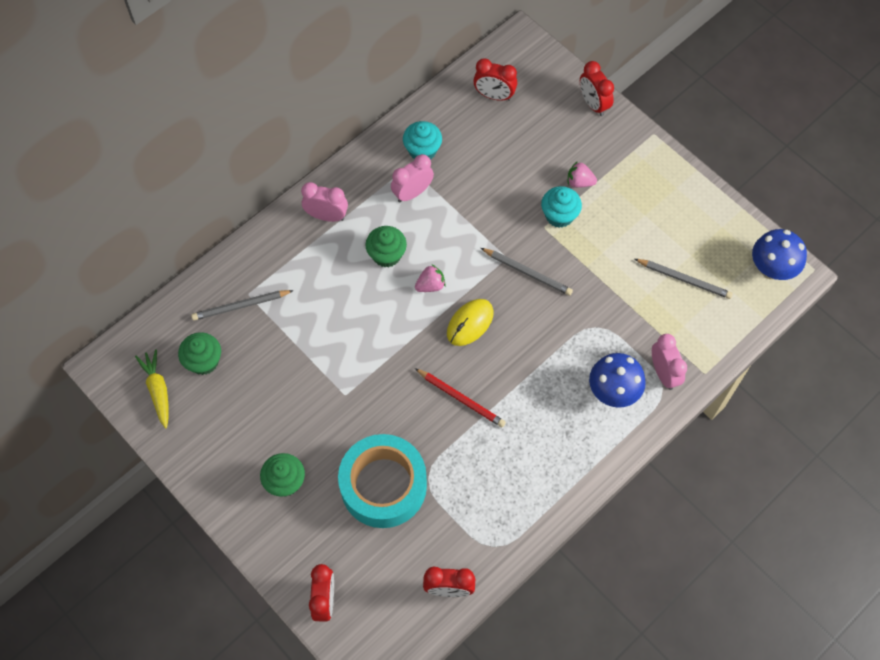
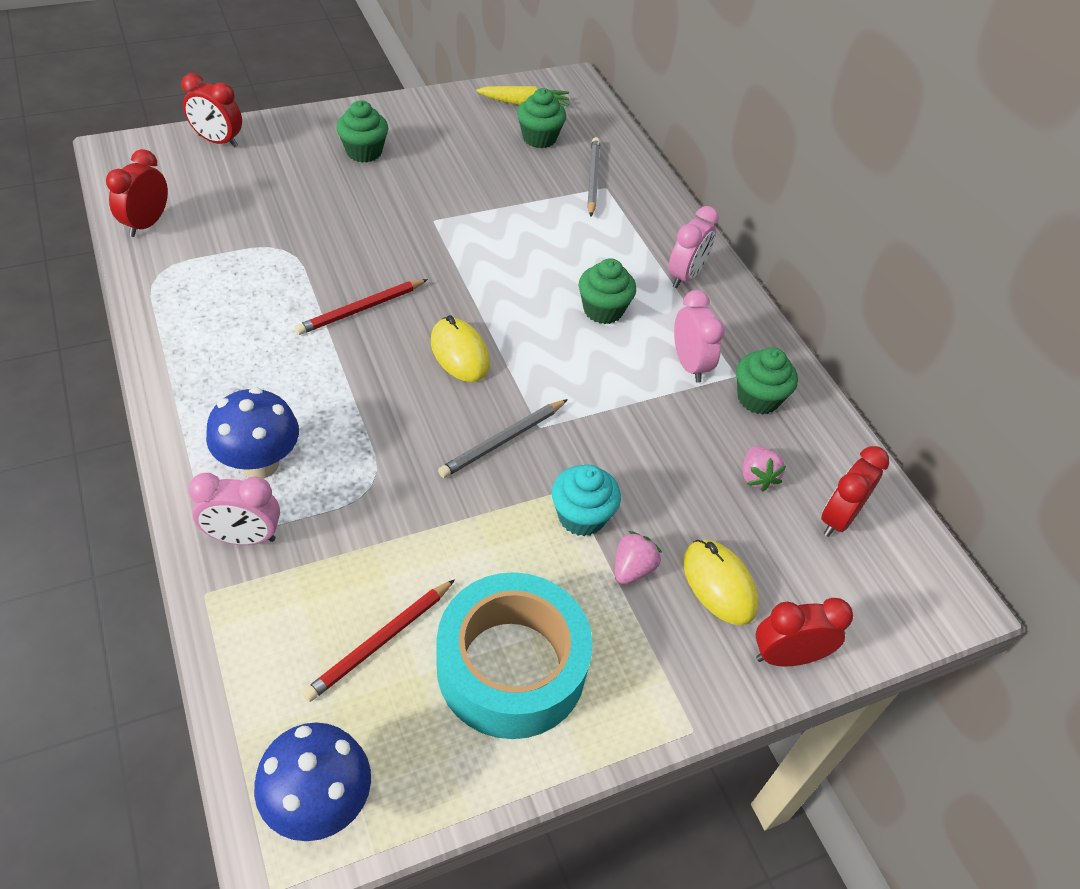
camera: 105 degrees right, 15 degrees down
(383, 485) = (303, 214): turquoise tape -> turquoise tape (511, 667)
(422, 150) = (758, 398): turquoise cupcake -> green cupcake
(430, 285) = (537, 335): pink strawberry -> pink strawberry (756, 477)
(567, 141) = (719, 584): none -> yellow mouse
(684, 279) = (380, 642): grey pencil -> red pencil

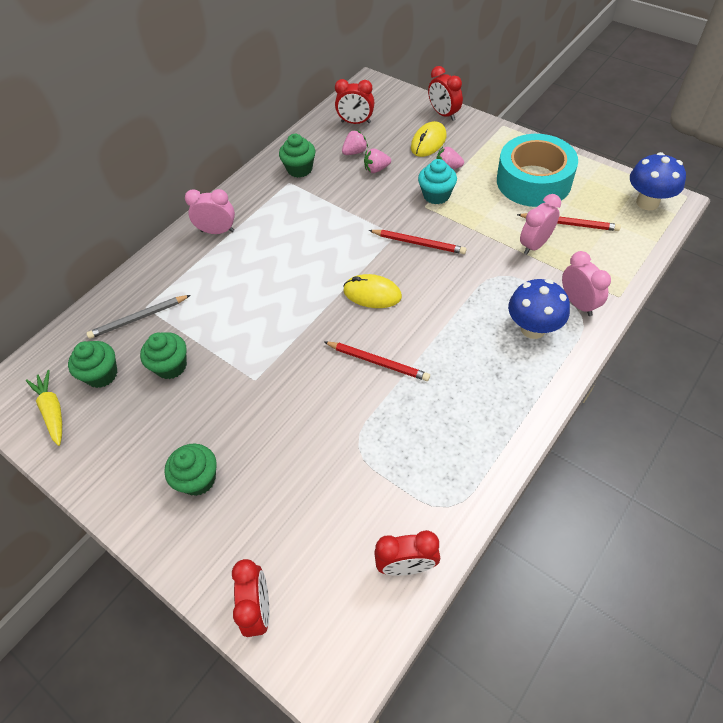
camera: 110 degrees left, 5 degrees up
(459, 353) = (372, 294): yellow mouse -> yellow mouse turned 75 degrees clockwise
(503, 441) = (418, 243): grey pencil -> red pencil
(603, 310) = (279, 252): green cupcake -> green cupcake (171, 366)
(689, 365) = (296, 201): pink clock -> pink clock (535, 245)
(695, 480) = (376, 169): none -> pink strawberry

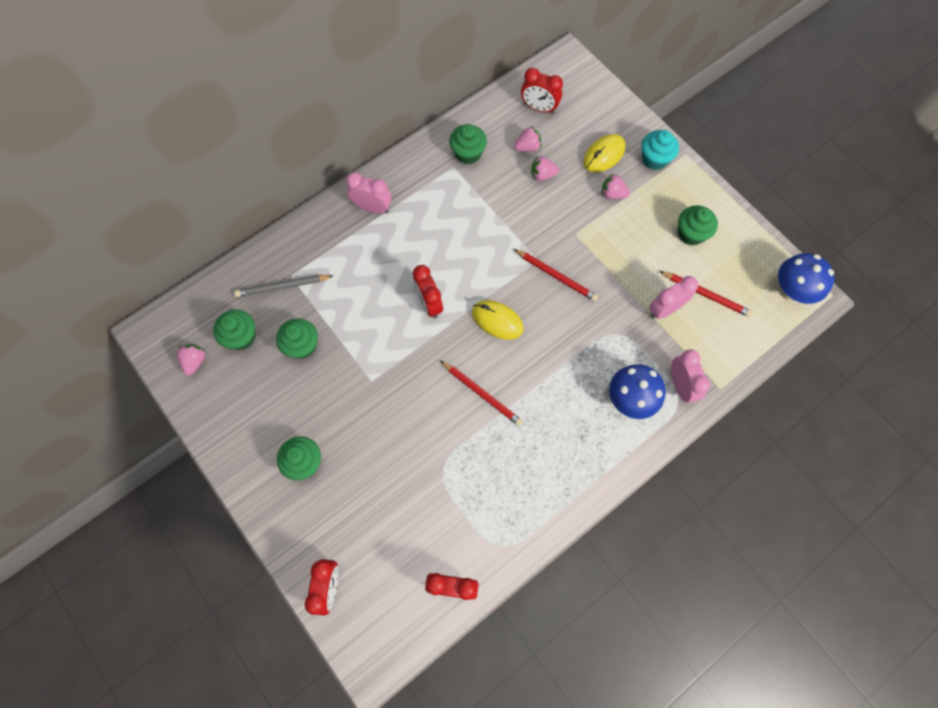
camera: 10 degrees right, 15 degrees up
(53, 411) = (195, 361): yellow carrot -> pink strawberry
(436, 195) = (591, 224): turquoise cupcake -> turquoise cupcake (654, 159)
(444, 114) = (631, 122): red clock -> red clock (429, 303)
(533, 181) = (691, 234): turquoise tape -> green cupcake

